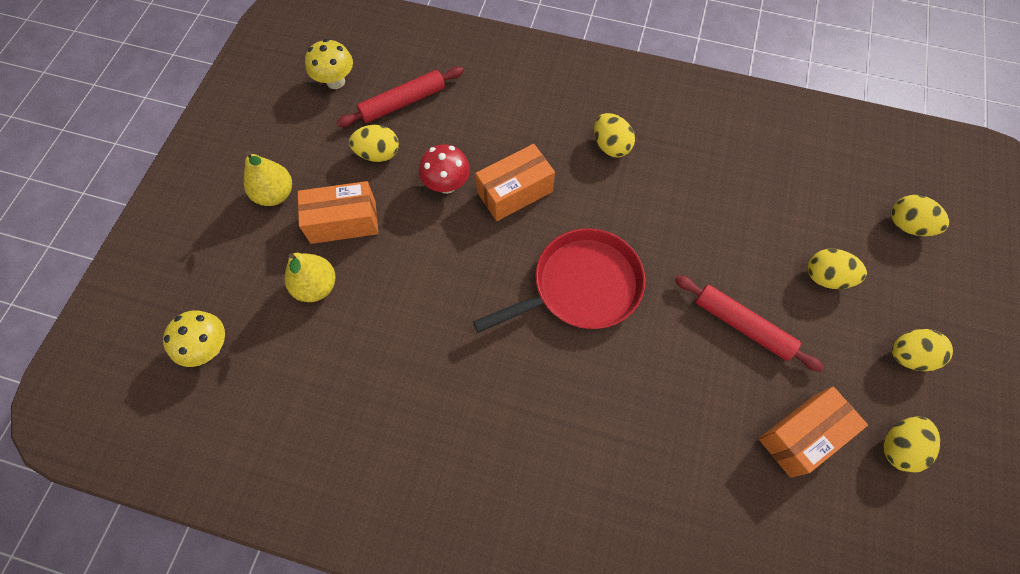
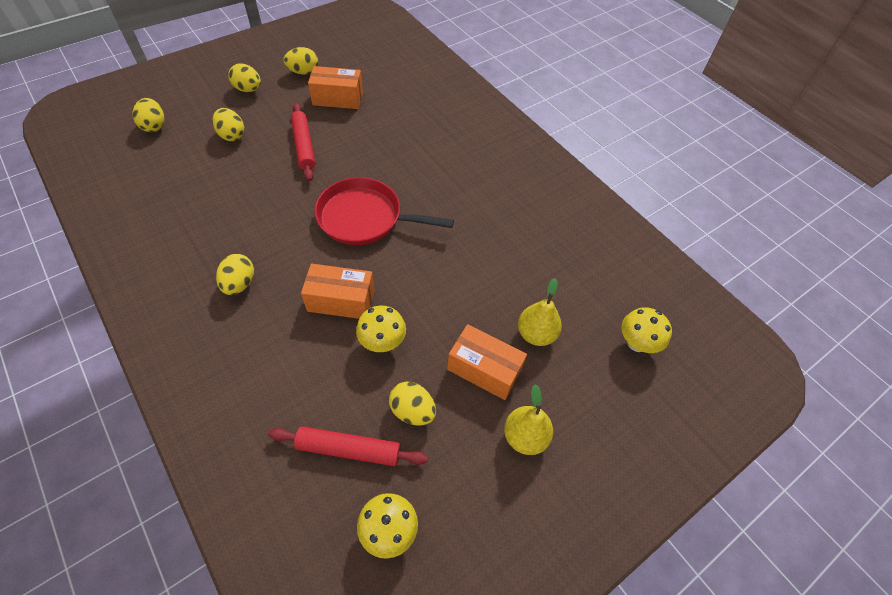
camera: 145 degrees left, 10 degrees down
(447, 184) = (382, 342): red mushroom -> yellow mushroom

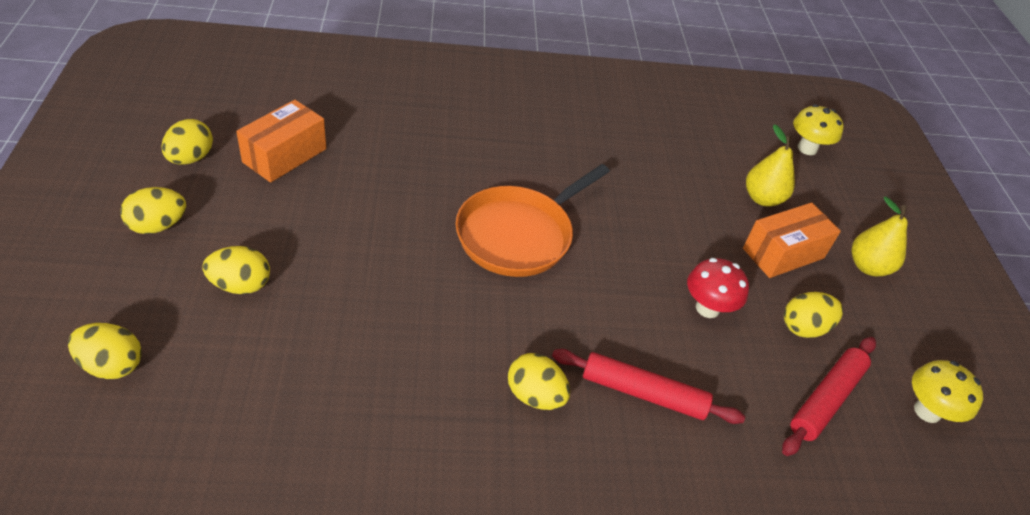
camera: 60 degrees left, 10 degrees down
(304, 146) = (342, 226): red rolling pin -> red rolling pin (643, 393)
(341, 301) = (629, 314): orange box -> none
(365, 218) = (518, 235): red pan -> orange pan
(382, 342) = (707, 308): yellow mushroom -> red mushroom

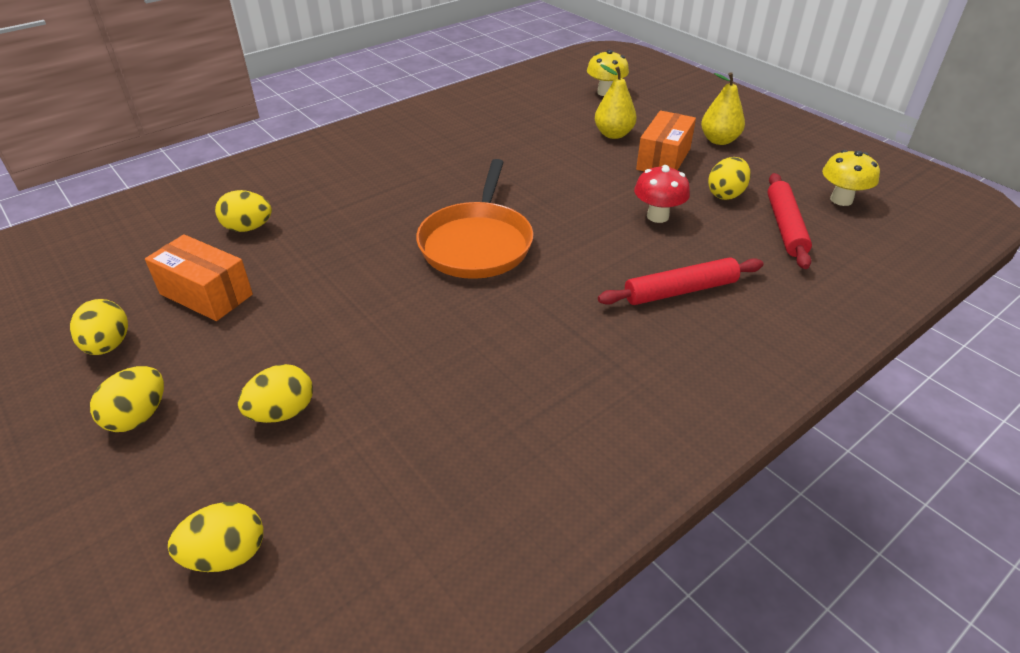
camera: 30 degrees left, 5 degrees down
(285, 155) = (206, 294): orange box -> orange box turned 60 degrees counterclockwise
(535, 396) = (614, 338): yellow egg -> yellow egg (248, 228)

